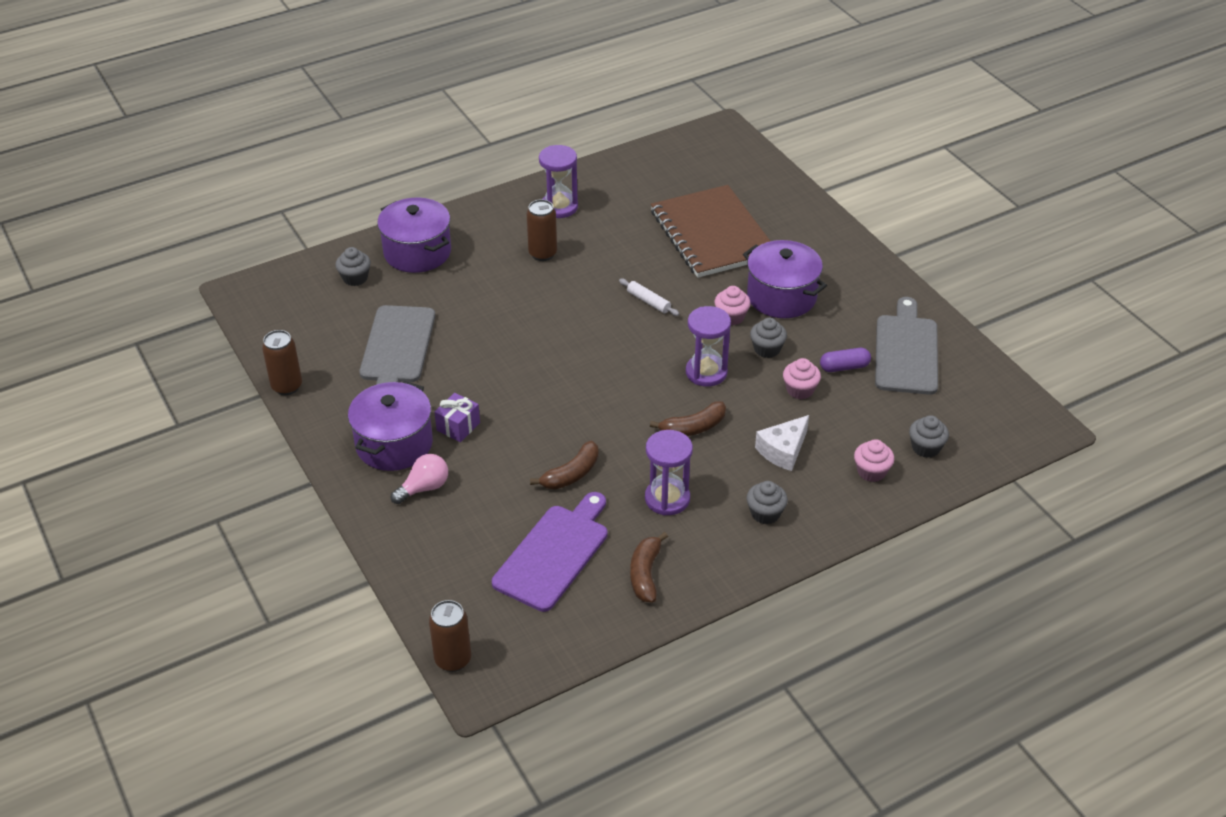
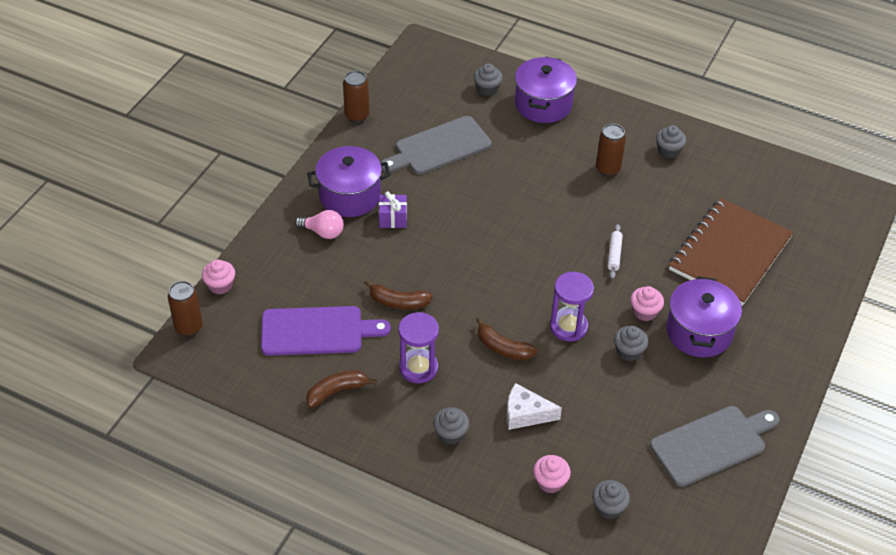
camera: 55 degrees right, 5 degrees up
(559, 207) = (668, 150): purple hourglass -> grey cupcake
(800, 390) = (601, 394): pink cupcake -> pink cupcake (220, 285)
(844, 367) = (654, 411): purple capsule -> none

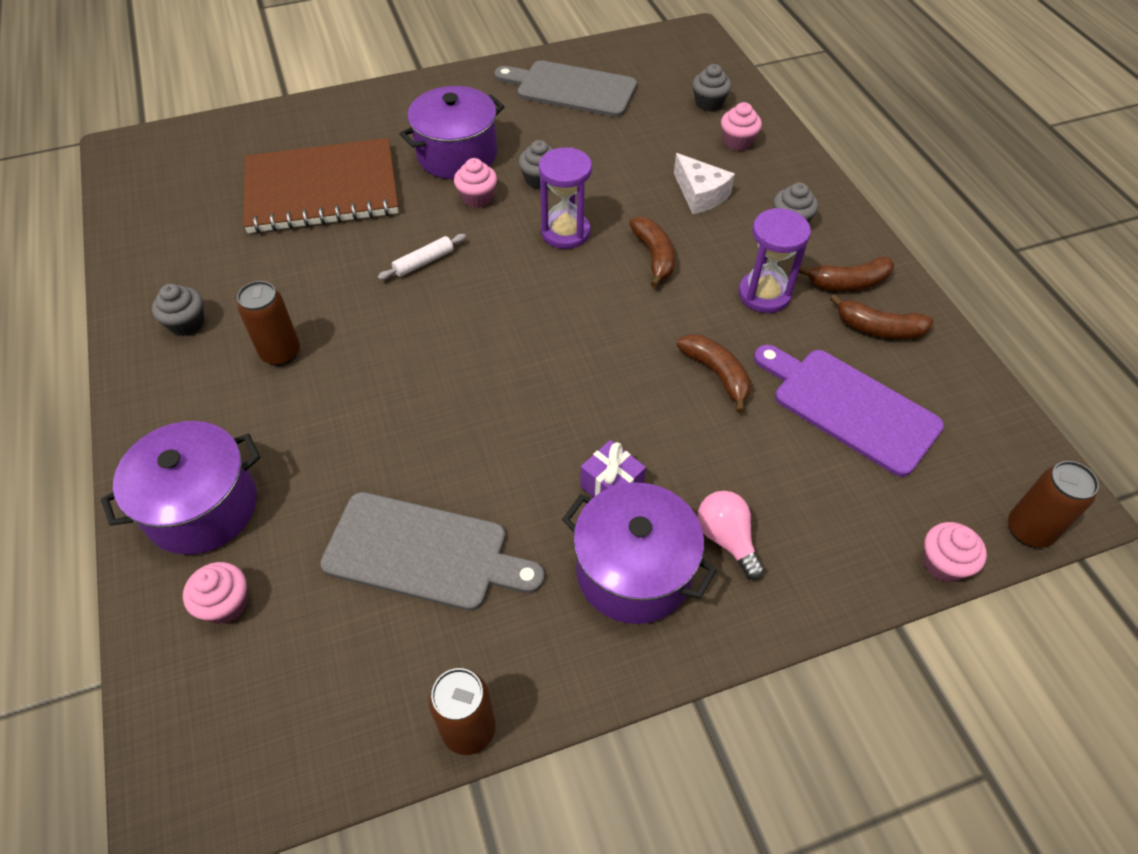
camera: 135 degrees left, 5 degrees up
(378, 412) = (848, 283): none -> brown banana
(487, 89) = (225, 604): grey cupcake -> pink cupcake

